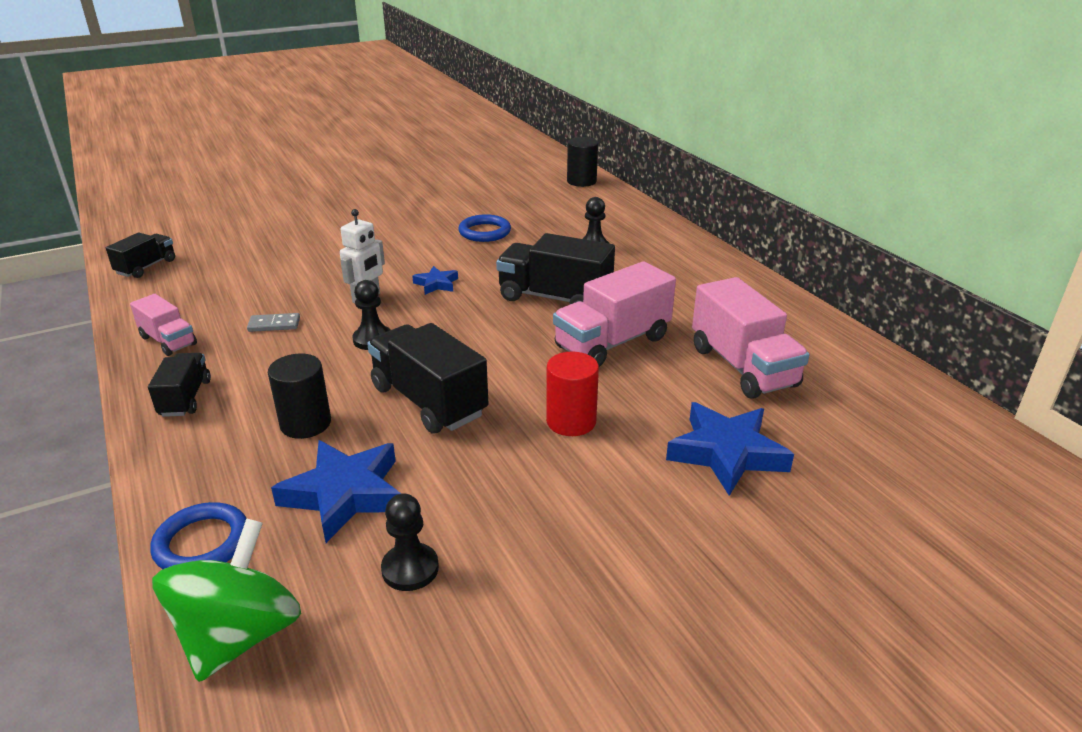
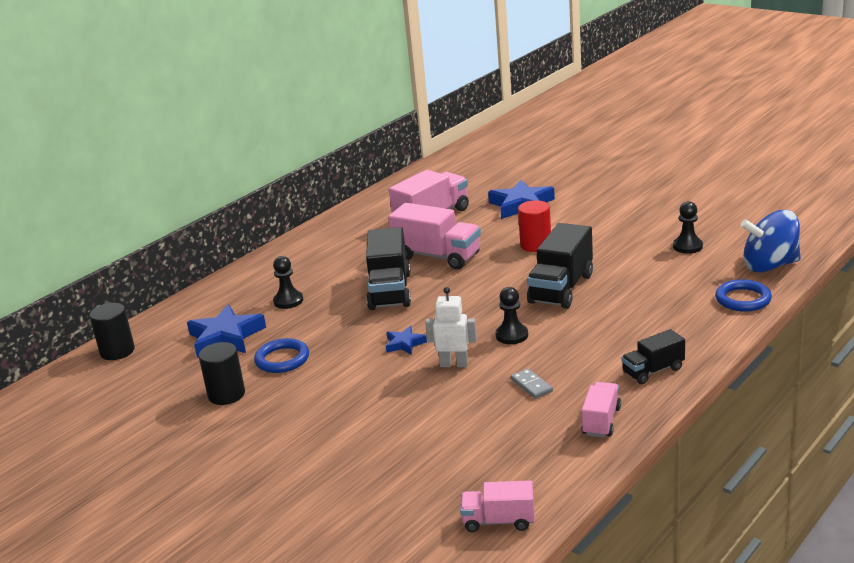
camera: 110 degrees left, 5 degrees down
(146, 267) = (498, 521): black truck -> pink truck
(239, 635) = (770, 265): green spinning top -> blue spinning top
(305, 423) = (626, 316): black cylinder -> black cylinder (226, 394)
(344, 494) = (665, 280): blue star -> blue star (226, 337)

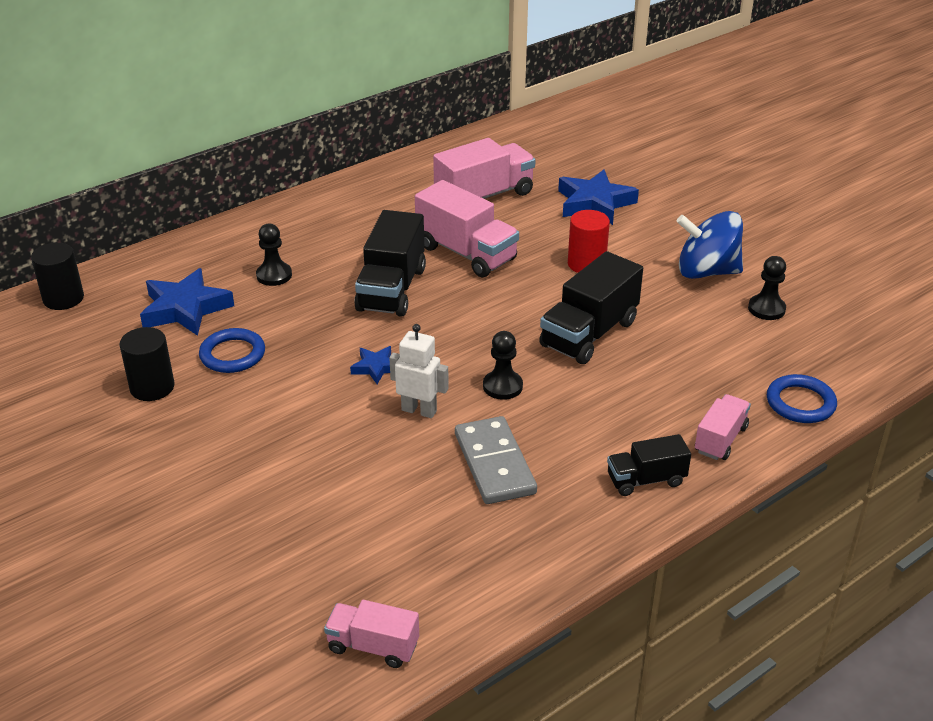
camera: 10 degrees right, 10 degrees up
(531, 385) = (494, 464): grey domino -> grey domino, size x1.99
(601, 421) = (553, 537): pink truck -> pink truck (720, 439)
(770, 265) = (855, 361): blue spinning top -> blue spinning top (706, 272)

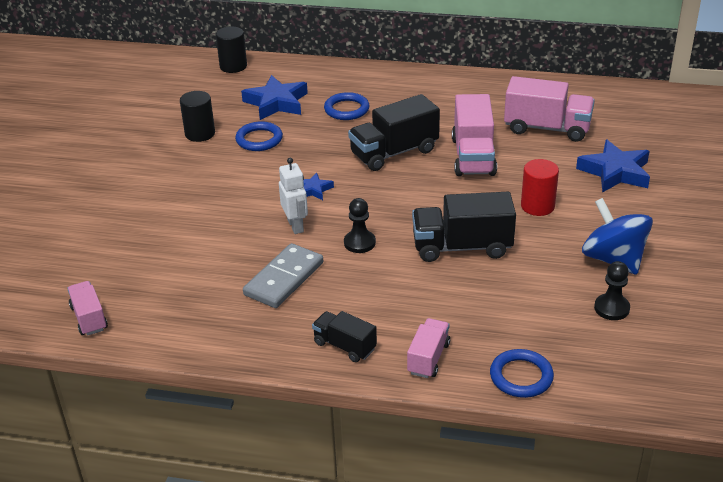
camera: 50 degrees right, 0 degrees up
(274, 275) = (346, 109): black pawn -> blue ring
(720, 439) = (428, 358): pink truck -> pink truck turned 60 degrees counterclockwise

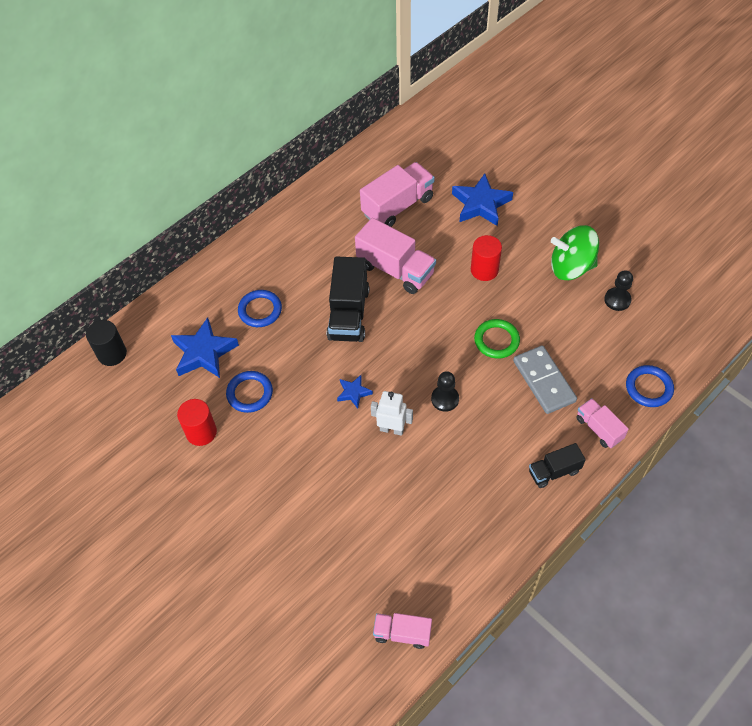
camera: 55 degrees left, 20 degrees up
(200, 134) = (201, 432): black cylinder -> red cylinder
(284, 279) = (451, 471): grey domino -> grey domino (543, 381)
(462, 247) = (496, 340): black truck -> green ring
(613, 259) = (571, 267): blue spinning top -> green spinning top

